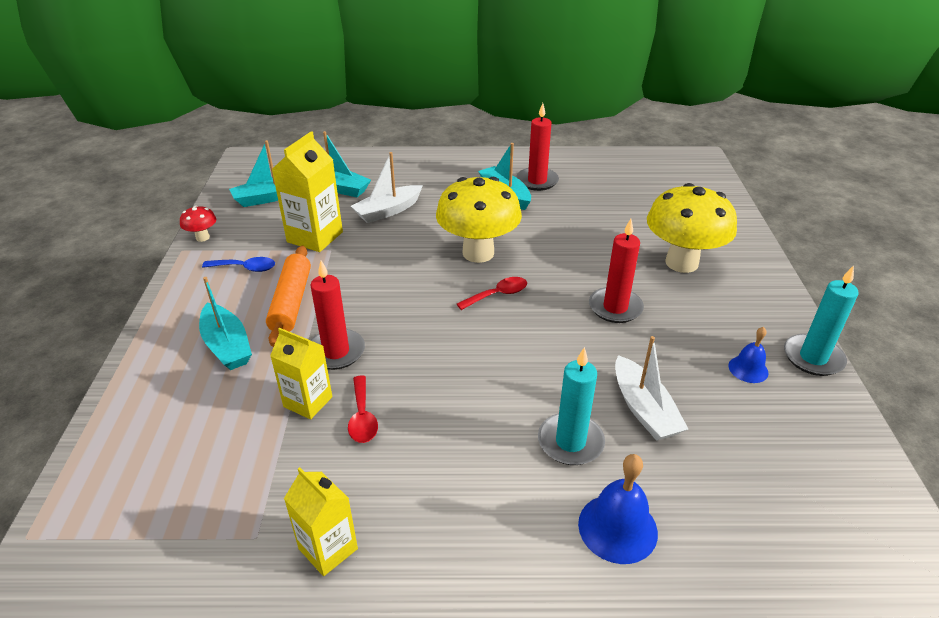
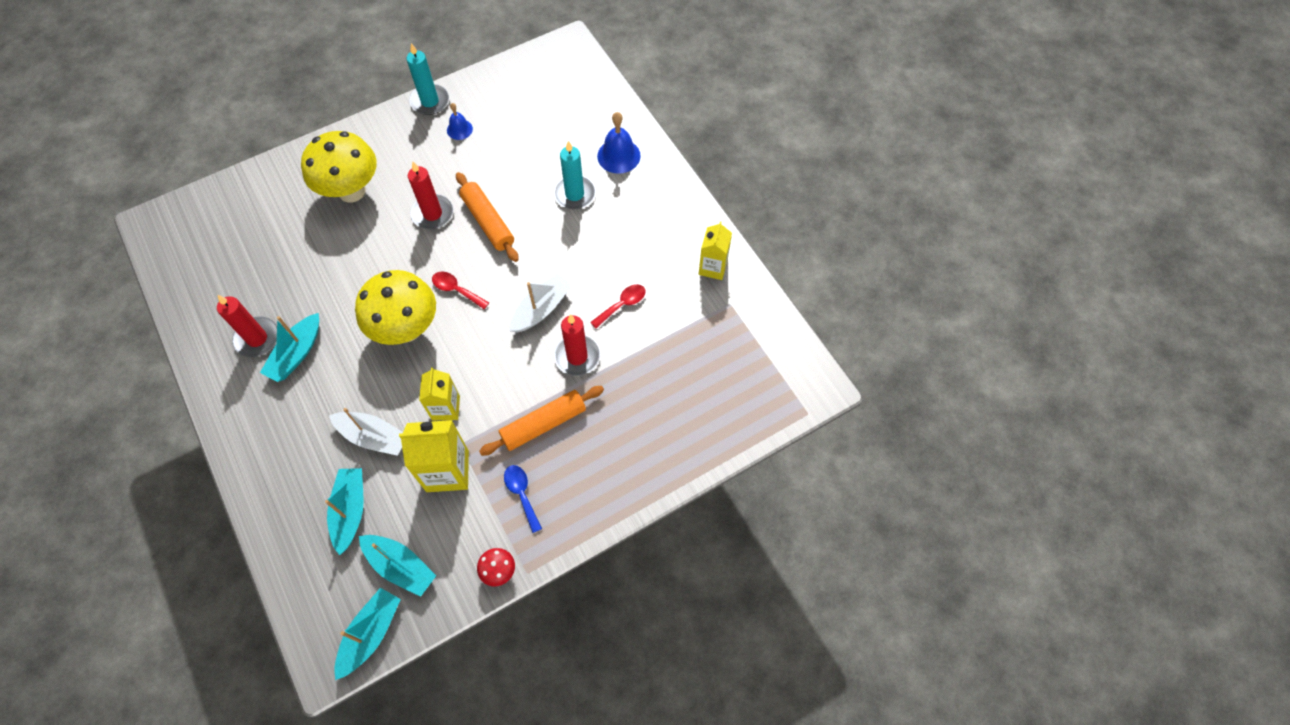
camera: 120 degrees left, 25 degrees up
(227, 346) = (614, 431): turquoise boat -> turquoise boat (371, 634)
(308, 402) = (630, 343): yellow carton -> yellow carton (446, 408)
(575, 345) = (488, 222): none -> orange rolling pin
(644, 409) = (527, 169): white boat -> white boat (541, 309)

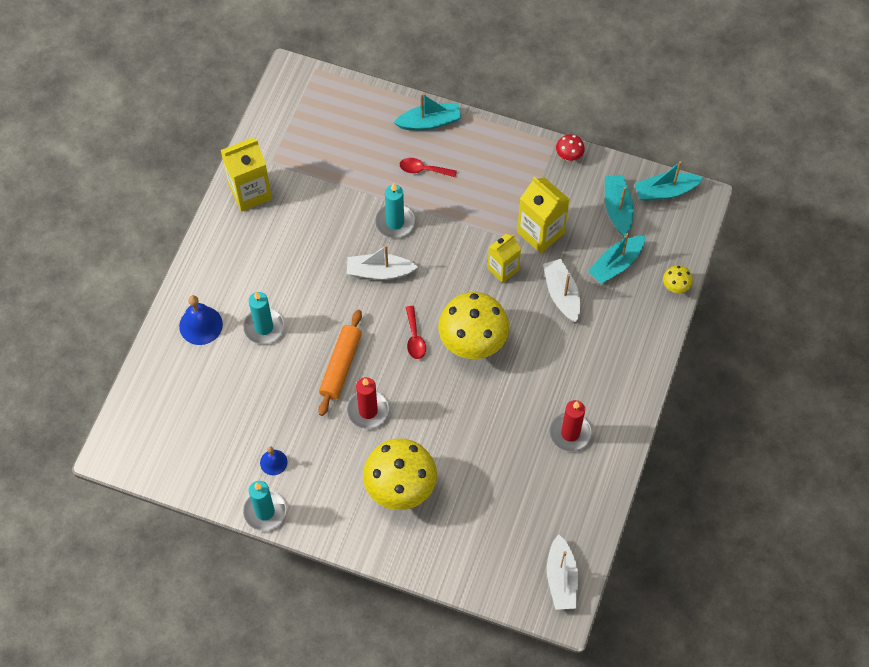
camera: 130 degrees left, 0 degrees up
(170, 241) = (561, 578): none -> white boat
(274, 545) = (675, 287): none -> yellow mushroom
(296, 354) = (555, 396): turquoise boat -> turquoise boat (429, 122)
(522, 494) = (514, 181): blue spoon -> none
(543, 424) = (459, 205): orange rolling pin -> none
(577, 356) = (395, 222): red candle -> turquoise candle
(622, 305) = (331, 225): red spoon -> red spoon (423, 170)
(713, 267) = (250, 192): yellow carton -> yellow carton, size x1.52

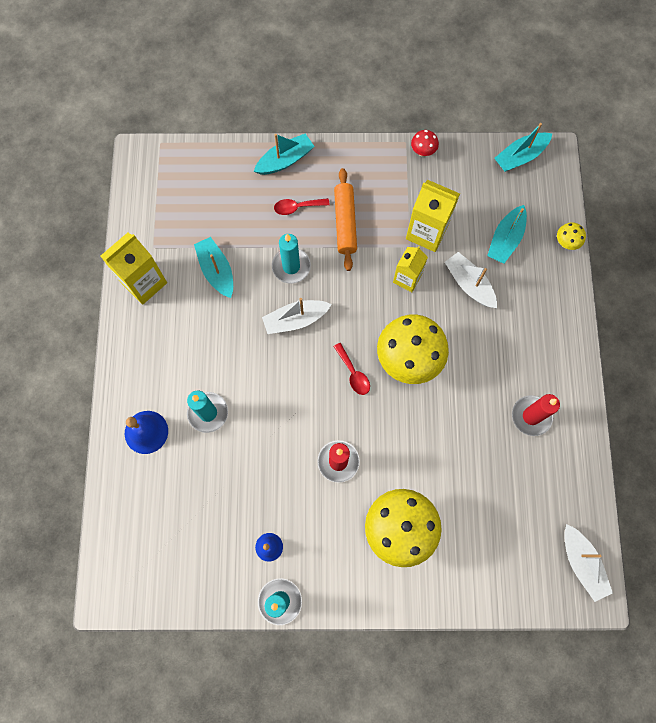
camera: 20 degrees left, 10 degrees up
(340, 366) = (295, 426): orange rolling pin -> orange rolling pin (345, 223)
(617, 208) = (485, 186): turquoise boat -> turquoise boat (216, 271)

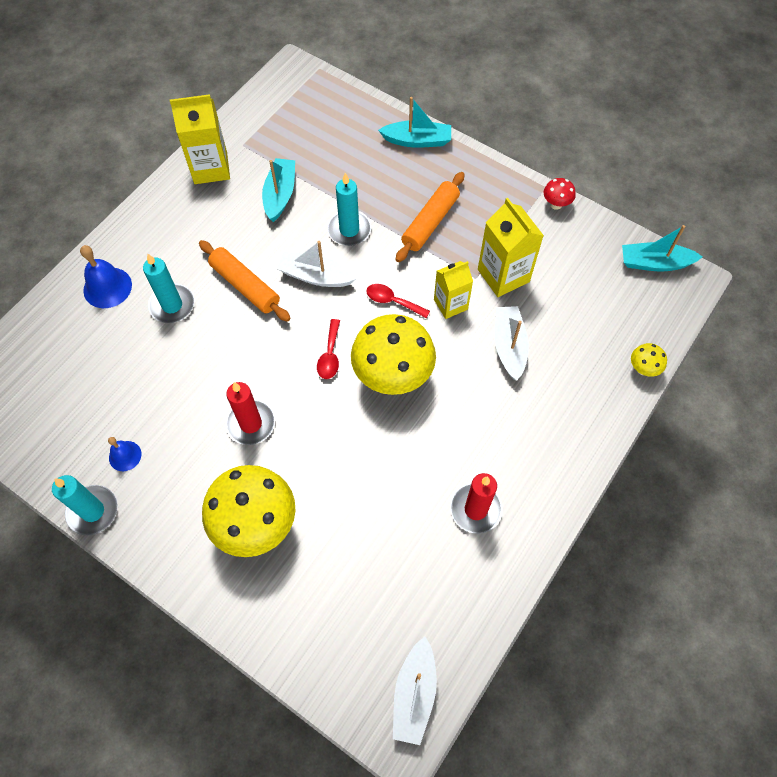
camera: 35 degrees right, 10 degrees down
(250, 361) = (245, 286): none -> orange rolling pin
(297, 207) = (396, 184): red spoon -> red spoon (392, 301)
(505, 239) = (579, 328): turquoise boat -> none

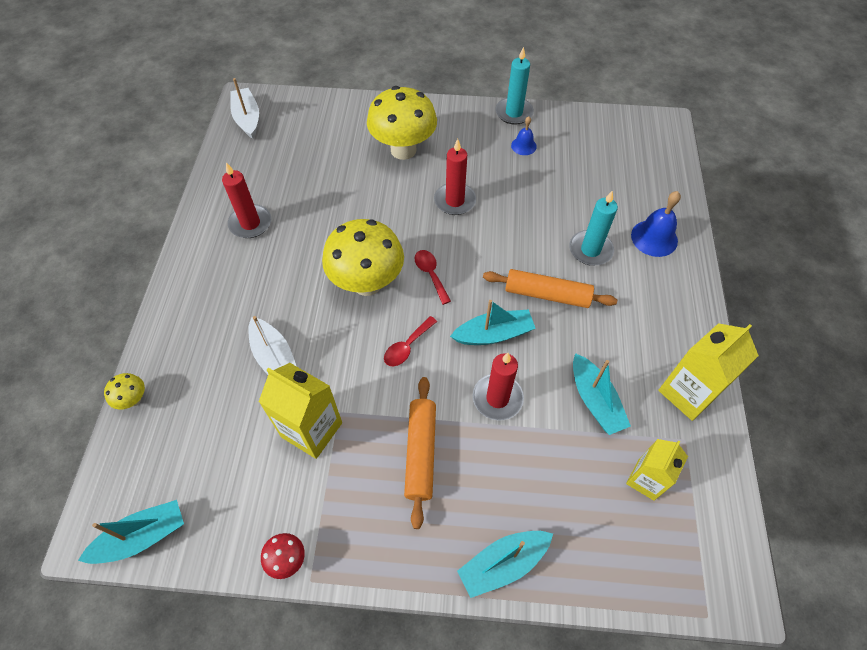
camera: 150 degrees right, 5 degrees down
(315, 276) = (494, 334): white boat -> turquoise boat
(349, 230) = (497, 398): turquoise candle -> red candle
(392, 301) = (407, 346): red spoon -> red spoon turned 135 degrees clockwise
(450, 304) = (350, 371): yellow carton -> yellow carton (646, 479)

